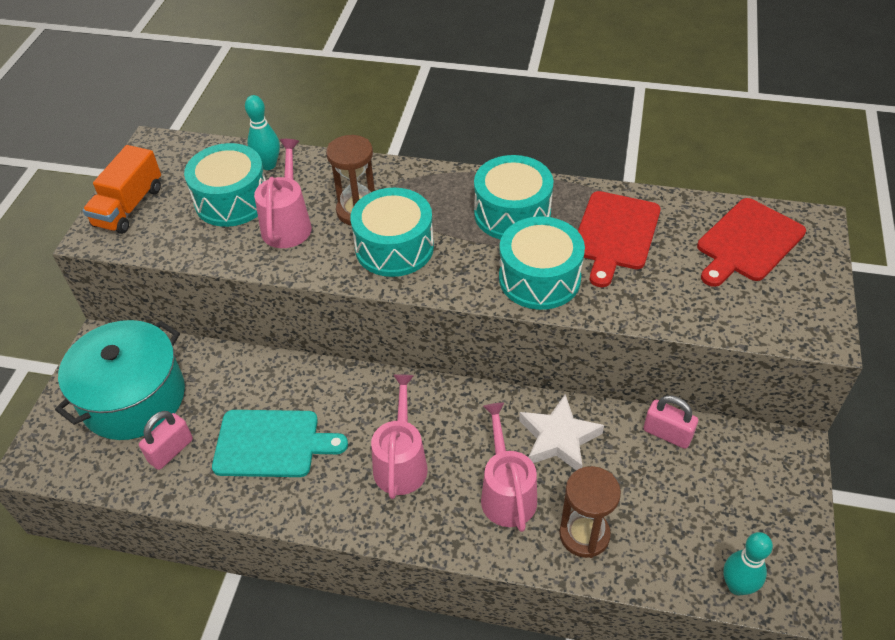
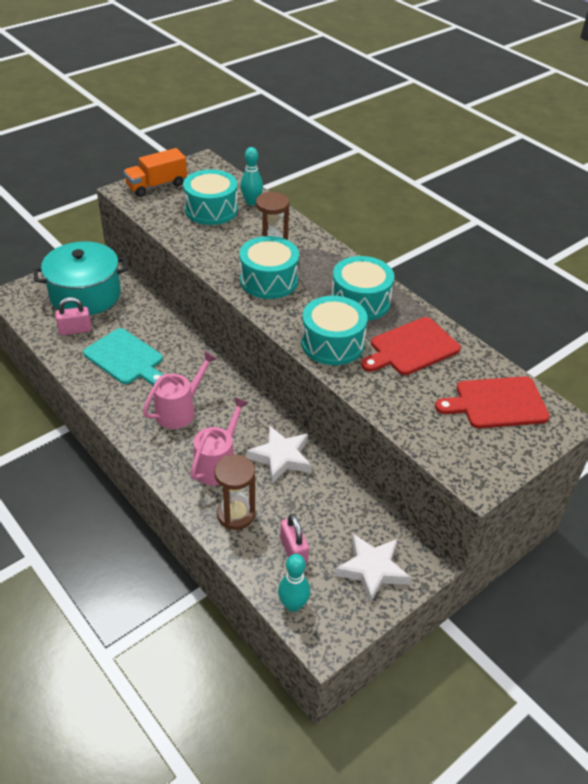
camera: 35 degrees right, 5 degrees down
(287, 224) = (226, 237): pink watering can -> none
(667, 434) = (350, 499): pink padlock -> pink padlock (293, 551)
(760, 491) = (372, 569): none -> white star

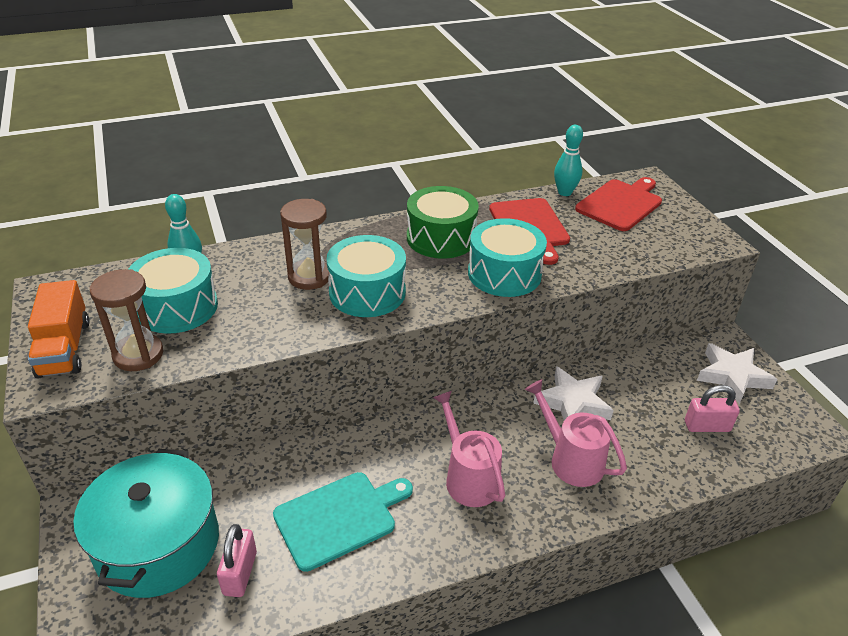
camera: 70 degrees left, 5 degrees down
(236, 514) = (652, 461): brown hourglass -> brown hourglass (138, 355)
(293, 605) = (776, 444): turquoise bowling pin -> turquoise bowling pin (564, 192)
(360, 301) = (441, 238): turquoise drum -> green drum
(497, 403) = (621, 204): red cutting board -> red cutting board turned 150 degrees counterclockwise

